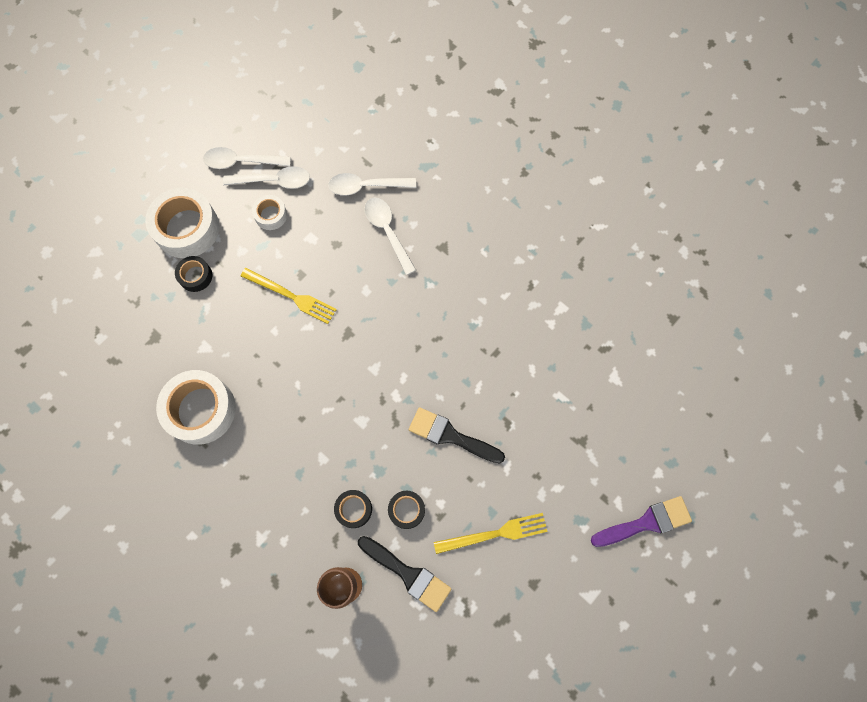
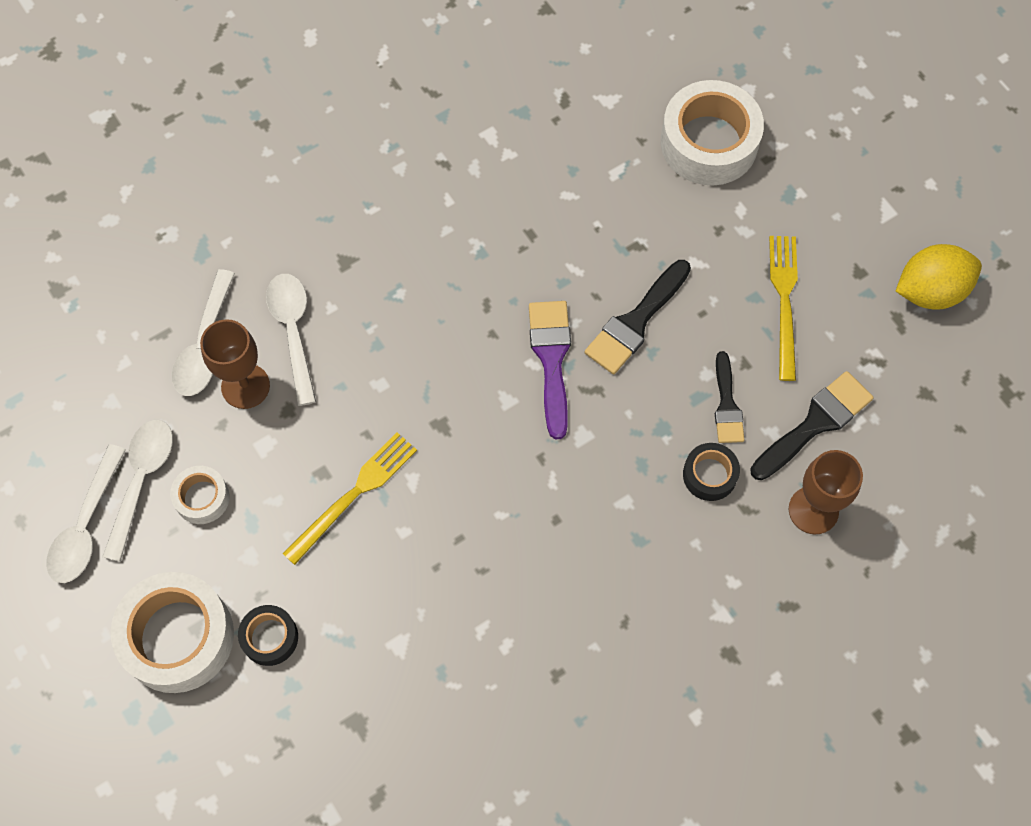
camera: 75 degrees left, 5 degrees down
(200, 410) = (501, 668): white tape -> white tape (709, 143)
(345, 216) = (245, 386): none -> brown goblet
(387, 232) = (293, 331): white spoon -> white spoon turned 90 degrees clockwise
(406, 510) = (727, 404): black tape -> black brush
(534, 640) = (930, 291): none -> yellow lemon
(646, 522) = (809, 121): purple brush -> purple brush (551, 359)

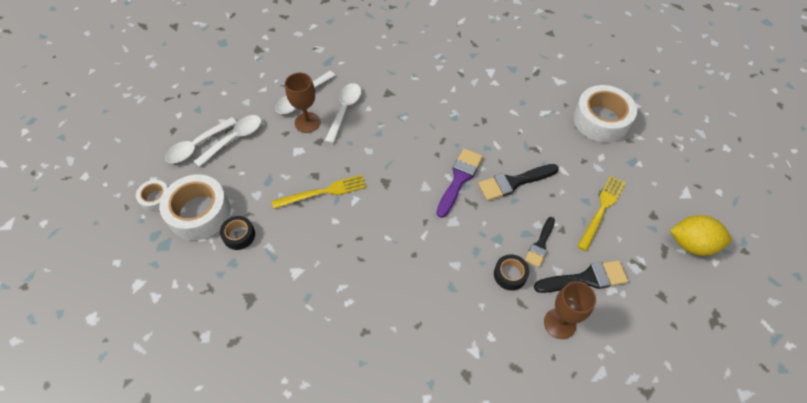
camera: 30 degrees right, 10 degrees down
(202, 498) = (254, 159): white tape -> white tape (156, 198)

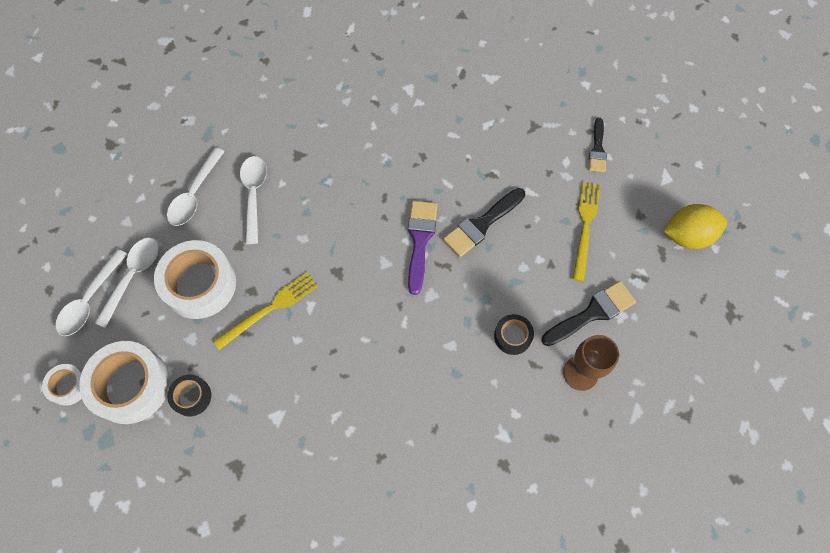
camera: 20 degrees left, 10 degrees up
(307, 122) = (215, 225): brown goblet -> none
(540, 244) = (533, 290): black brush -> black brush (597, 149)
(601, 120) = (552, 115): white tape -> white tape (200, 284)

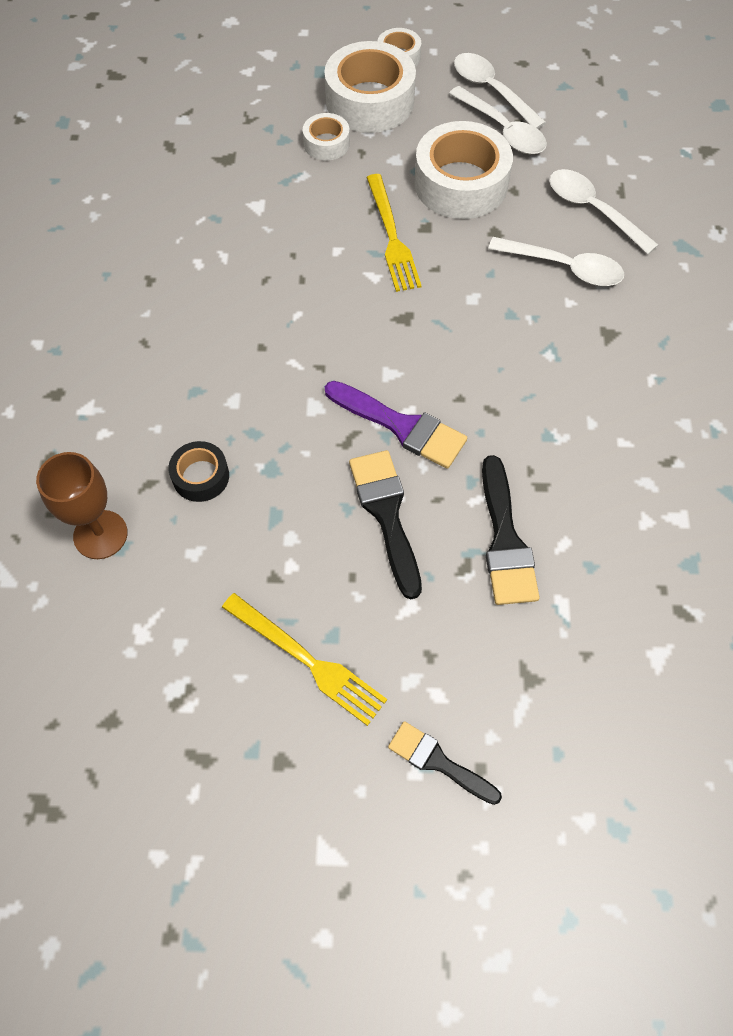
camera: 115 degrees right, 5 degrees down
(191, 397) = (326, 143): black tape -> white tape
(592, 313) = (170, 595): black brush -> black brush (505, 540)
(687, 235) = (204, 820): yellow lemon -> none

